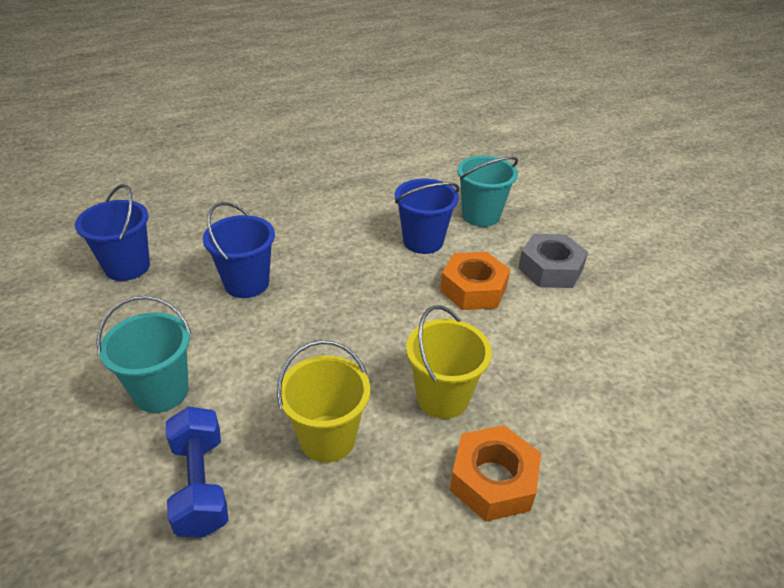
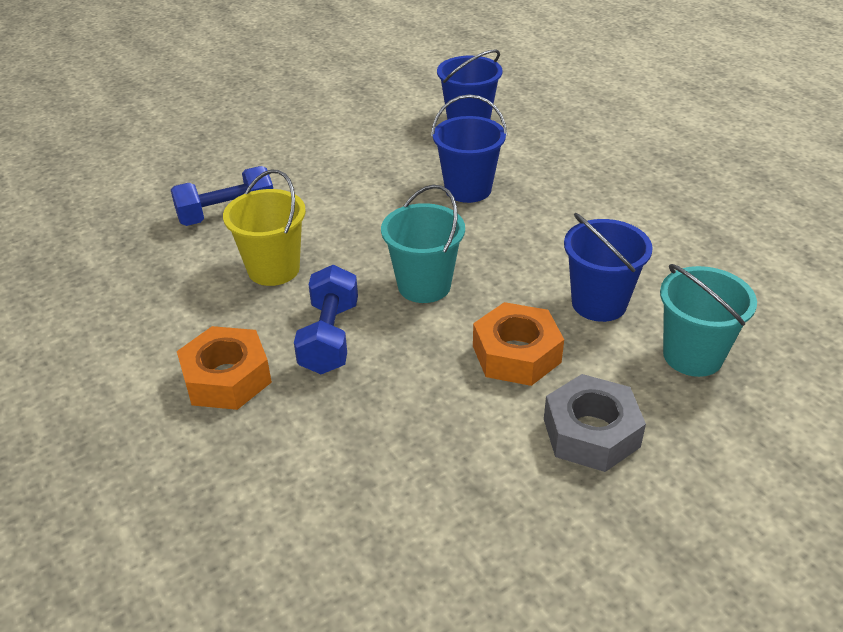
camera: 85 degrees right, 0 degrees up
(161, 391) = (318, 175): turquoise bucket -> turquoise bucket (424, 285)
(442, 397) = (329, 337): yellow bucket -> blue dumbbell

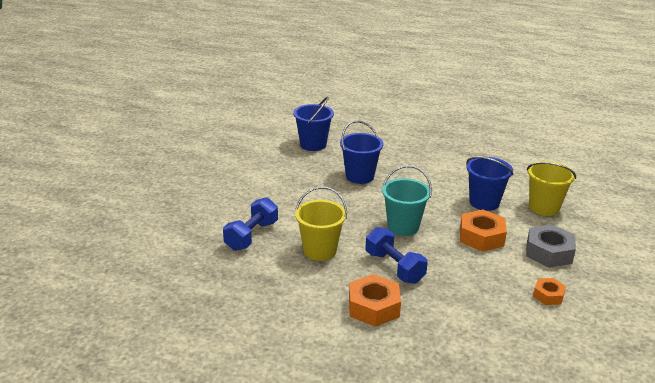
camera: 40 degrees left, 10 degrees down
(487, 500) = (548, 295): none -> orange nut
(692, 355) = (544, 207): turquoise bucket -> yellow bucket

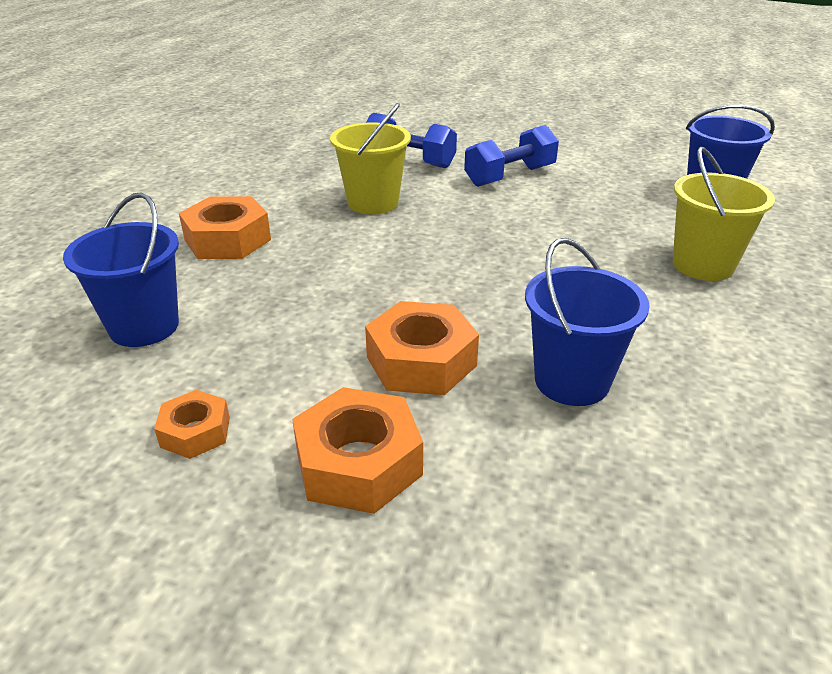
camera: 90 degrees right, 5 degrees up
(360, 176) = (616, 234): blue bucket -> blue bucket (144, 326)
(394, 267) = (323, 259): blue dumbbell -> blue dumbbell (509, 176)
(403, 227) = (448, 271): turquoise bucket -> none
(544, 207) = (583, 493): yellow bucket -> yellow bucket (703, 265)
(549, 252) = (358, 463): grey nut -> orange nut

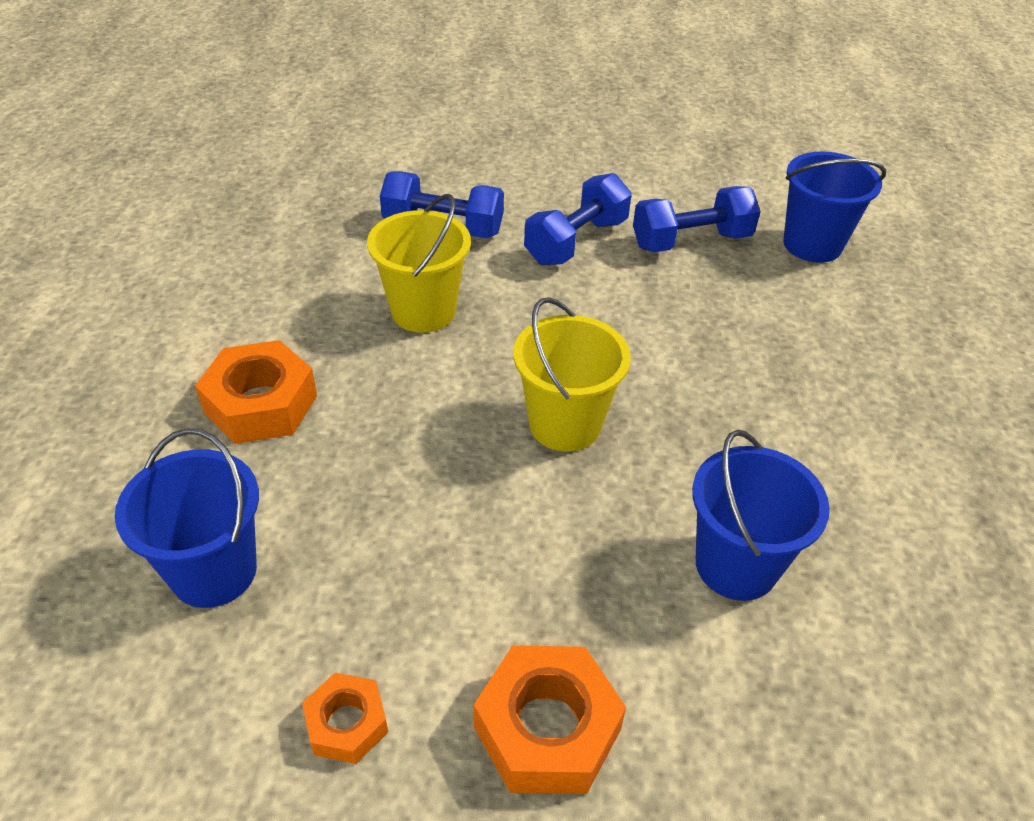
camera: 15 degrees left, 10 degrees up
(421, 361) = (567, 566): orange nut -> none
(605, 184) = (691, 241): none -> blue dumbbell
(703, 265) = (829, 364): yellow bucket -> yellow bucket (565, 424)

